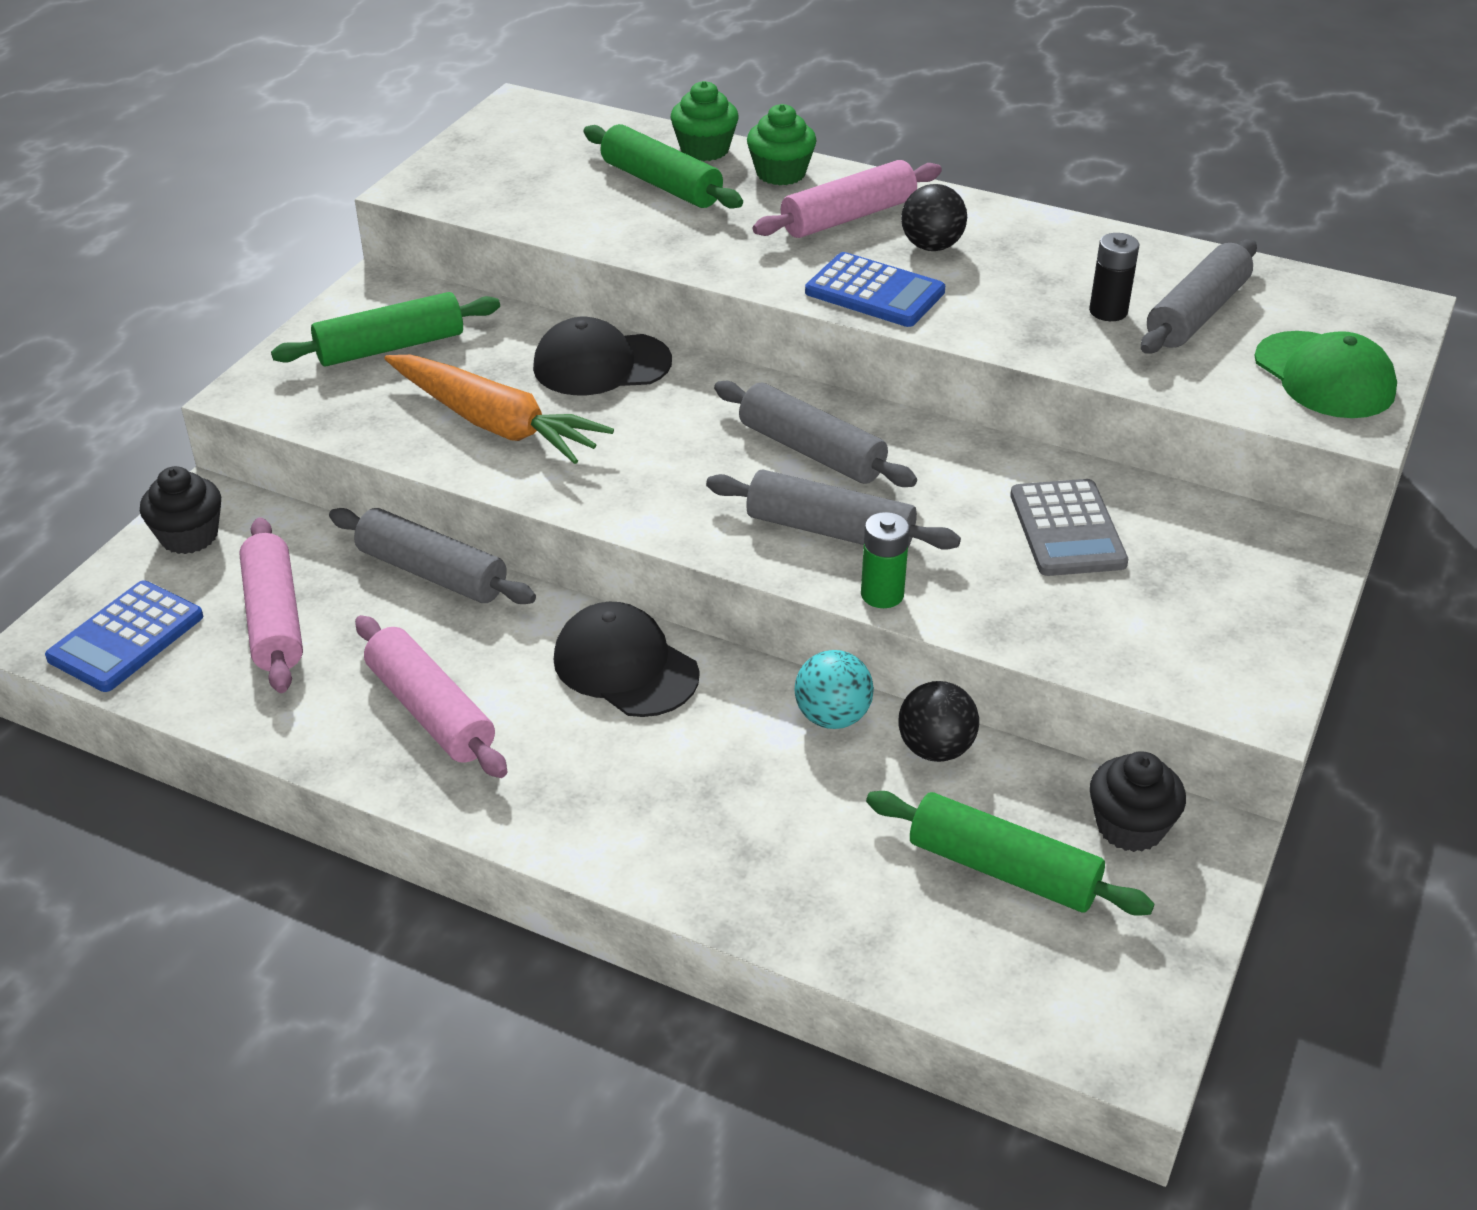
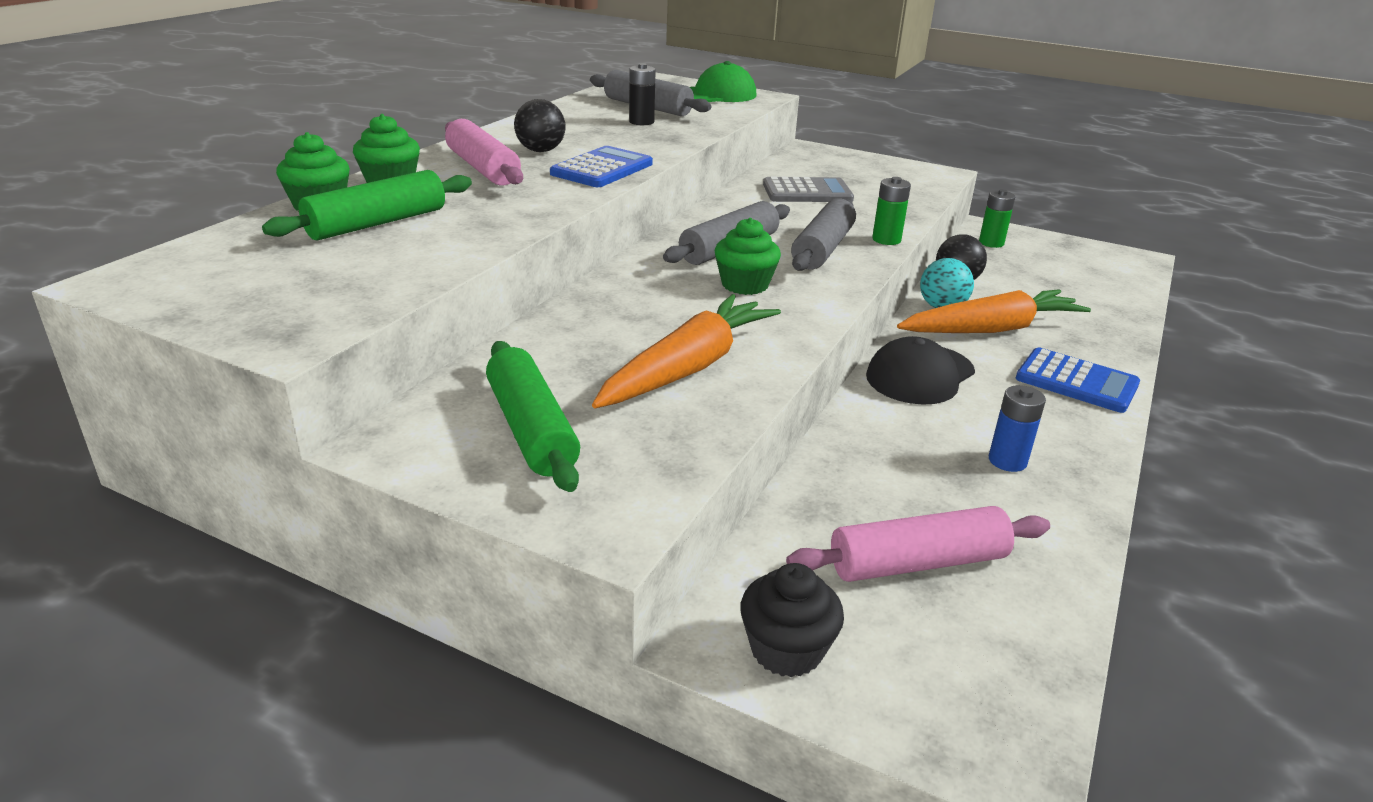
camera: 90 degrees left, 10 degrees down
(126, 638) = (985, 683): blue calculator -> blue calculator (1076, 381)
(431, 711) = (1007, 461): pink rolling pin -> blue battery
(432, 573) = (825, 465): grey rolling pin -> none
(601, 364) = (595, 318): black cap -> none
(699, 461) = (745, 285): none -> green cupcake
(767, 760) = (991, 329): none -> orange carrot
(1003, 869) = (1041, 273): green rolling pin -> none
(1130, 826) = (991, 243): black cupcake -> green battery

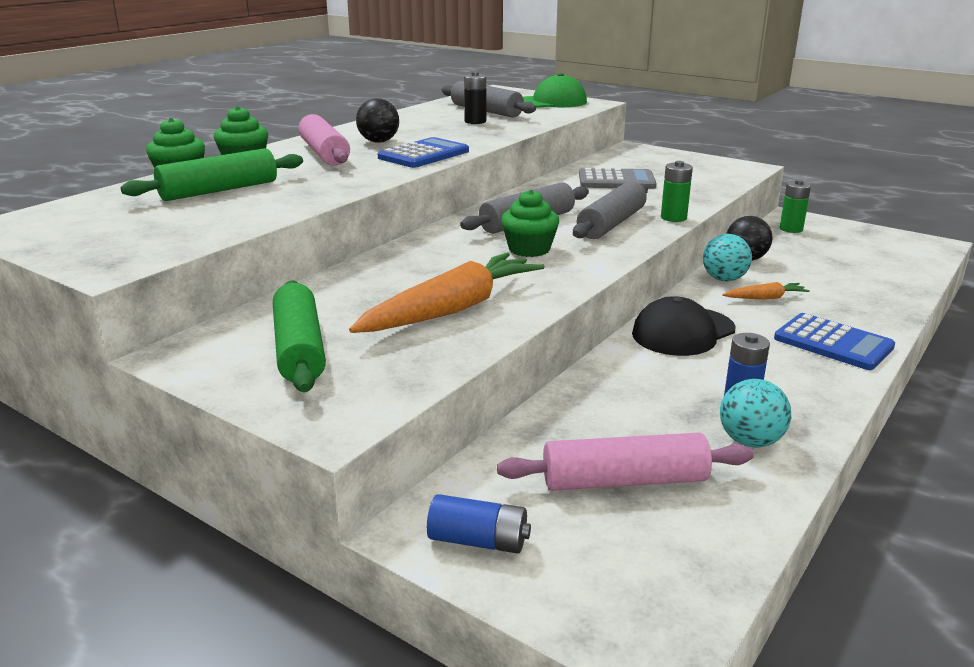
camera: 10 degrees right, 5 degrees down
(786, 649) = (478, 541): black cupcake -> blue battery
(991, 329) = (765, 298): orange carrot -> orange carrot, size x0.46
(1031, 505) = (750, 441): none -> turquoise ball

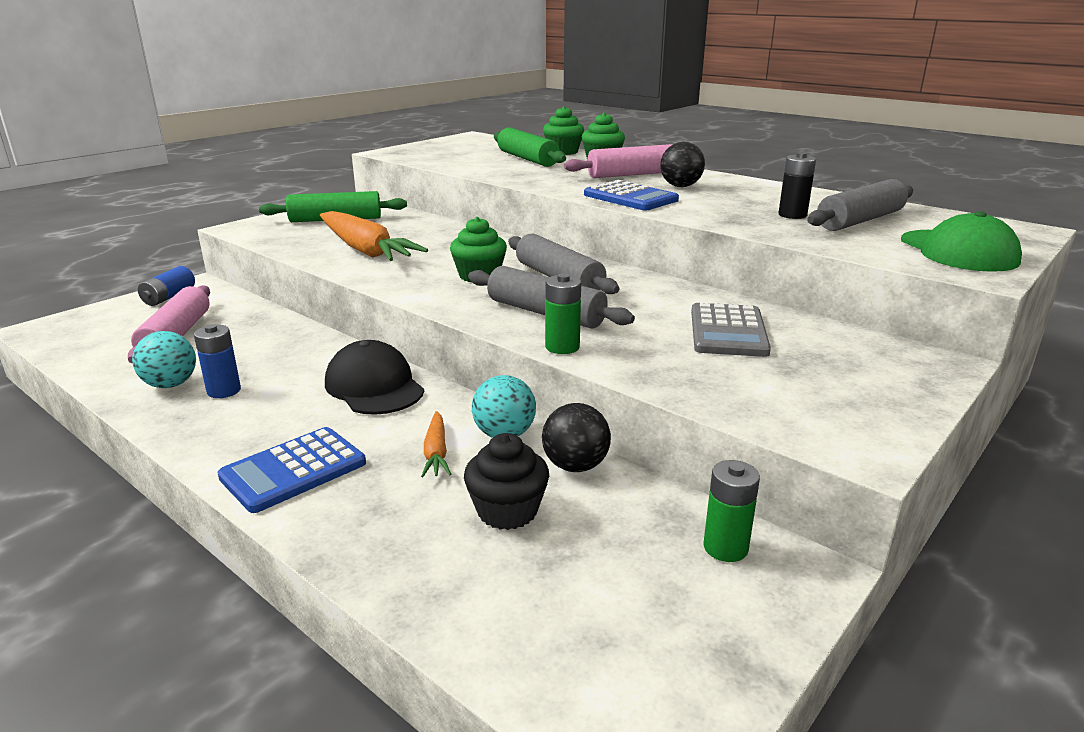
camera: 95 degrees right, 0 degrees up
(810, 274) = (507, 511): none -> black cupcake

